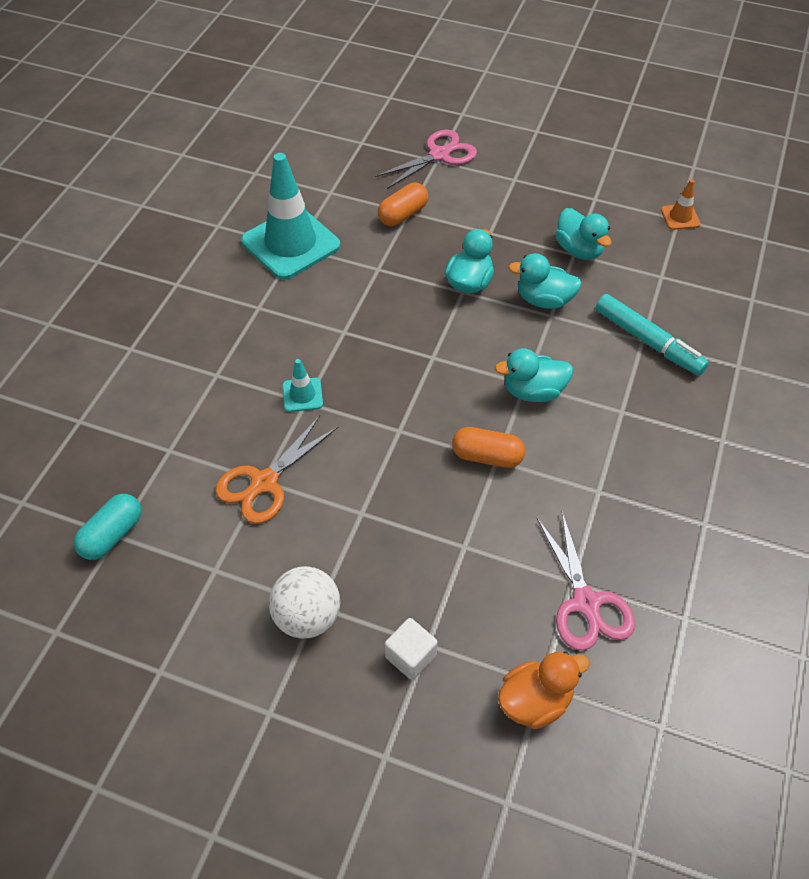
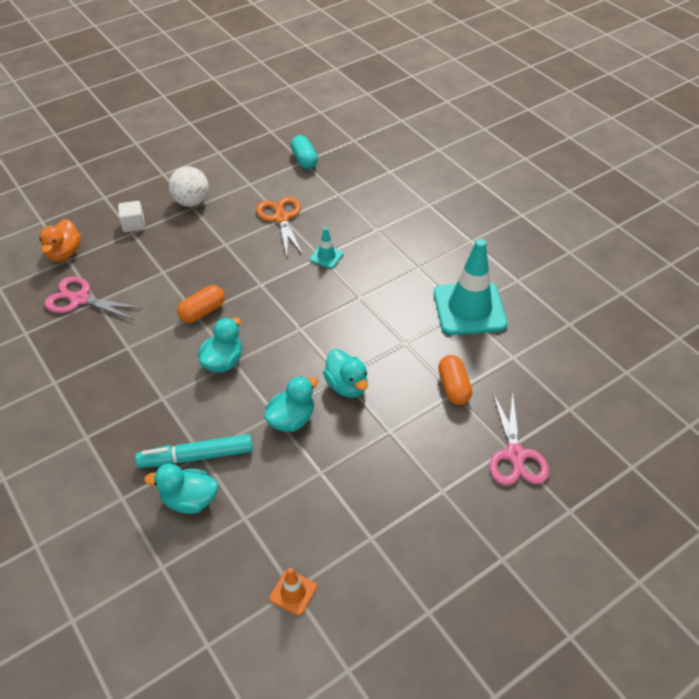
camera: 125 degrees right, 5 degrees down
(579, 250) = (321, 479): turquoise duck -> turquoise duck (189, 500)

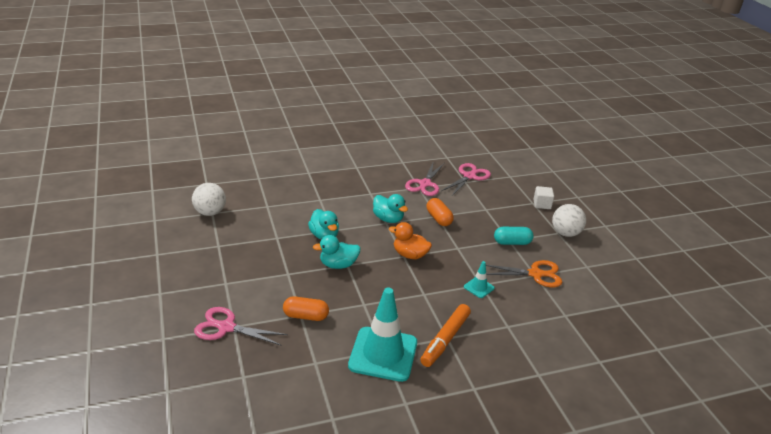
camera: 105 degrees right, 15 degrees down
(64, 253) = (517, 175): orange duck -> orange duck (410, 255)
(115, 342) = (425, 184): none -> pink scissors
(189, 500) = (292, 191): turquoise duck -> none
(196, 457) = (319, 198): turquoise marker -> none
(293, 592) = (210, 212): orange traffic cone -> white ball
(304, 160) = (621, 306): turquoise capsule -> turquoise capsule (512, 242)
(421, 268) = (445, 340): none -> orange marker

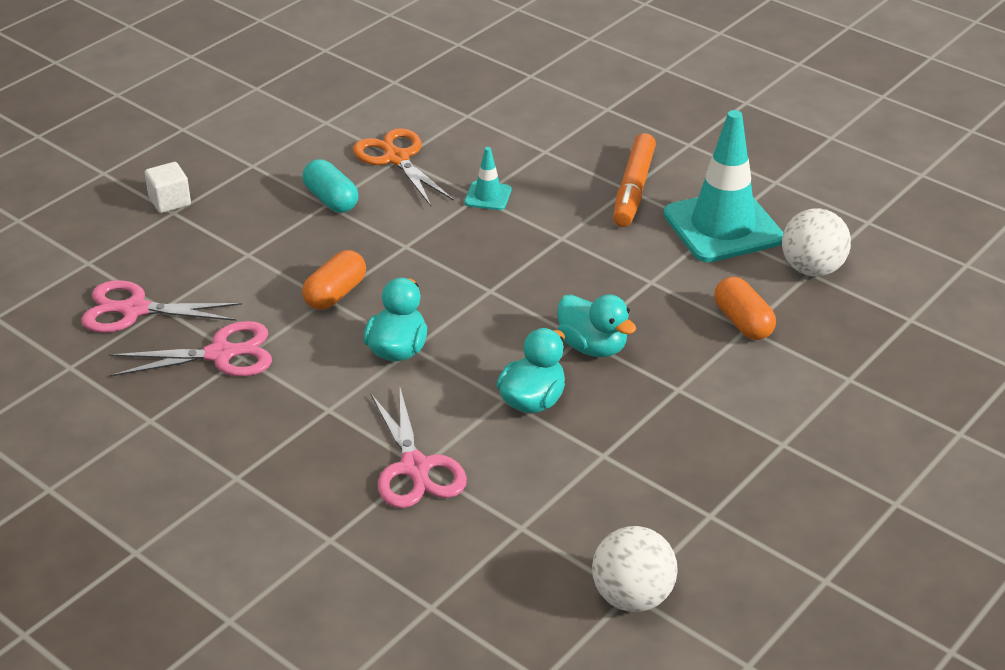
camera: 120 degrees left, 5 degrees up
(226, 327) = (861, 384): pink scissors -> pink scissors (415, 467)
(410, 255) = (480, 285): orange duck -> none
(445, 340) = (633, 189): orange marker -> orange marker turned 105 degrees clockwise
(565, 233) = (247, 158): white ball -> white ball (812, 269)

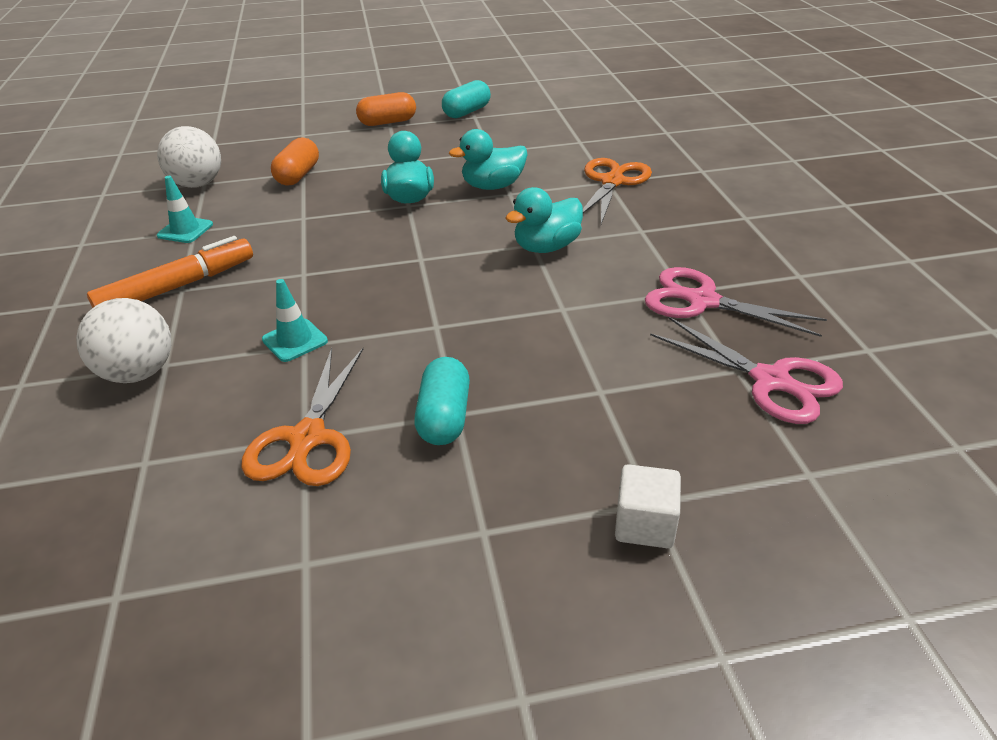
camera: 140 degrees left, 0 degrees up
(335, 294) = (550, 309): orange capsule -> orange capsule (388, 122)
(415, 467) = (612, 182): pink scissors -> orange scissors
(632, 597) = (557, 107): white ball -> white ball (139, 373)
(723, 227) = (185, 230): turquoise traffic cone -> turquoise traffic cone, size x0.44
(732, 520) = (467, 112): none -> turquoise capsule

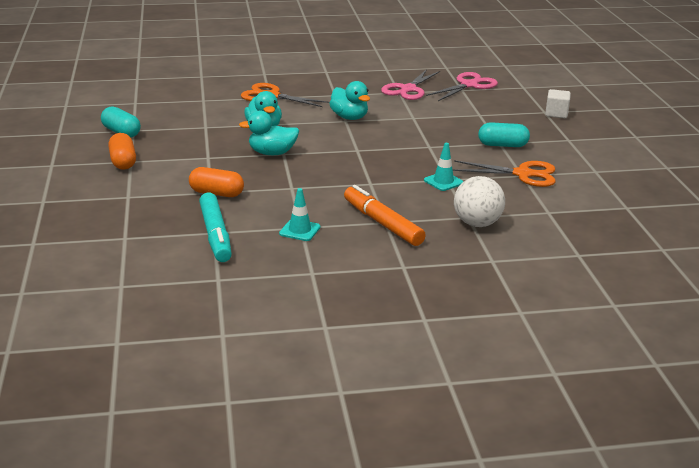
camera: 90 degrees left, 10 degrees down
(198, 184) = (215, 235): white ball -> turquoise marker

